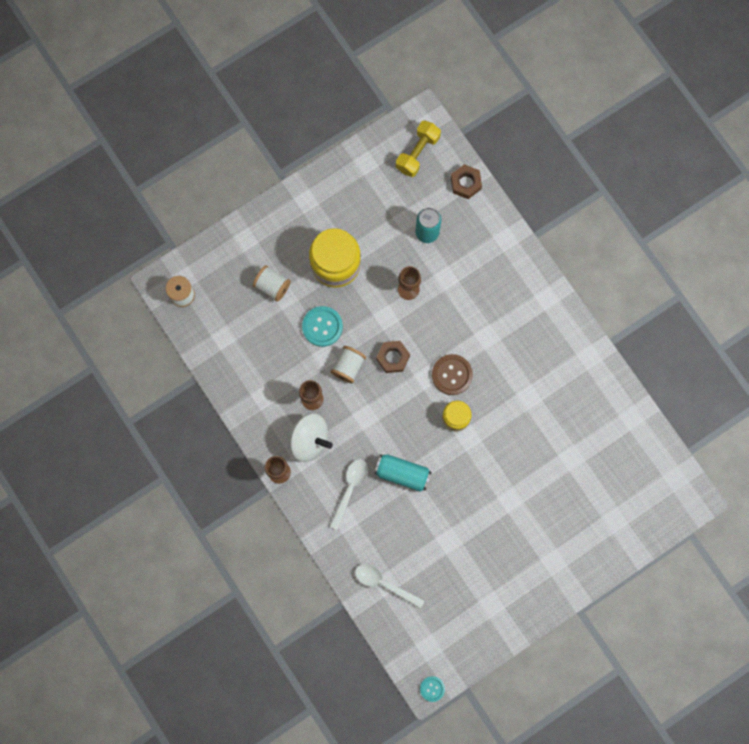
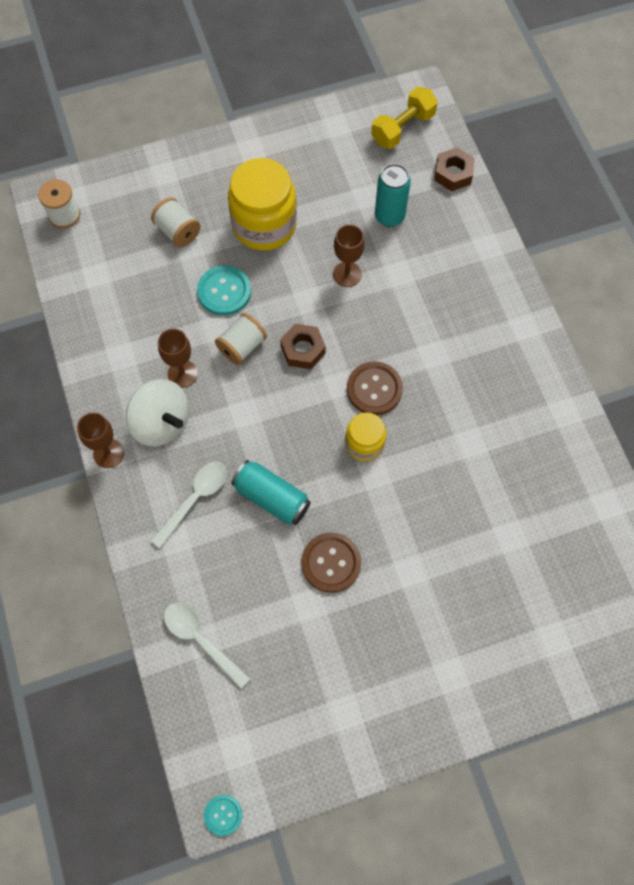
camera: 15 degrees right, 10 degrees down
(455, 508) = (331, 563): none -> brown button

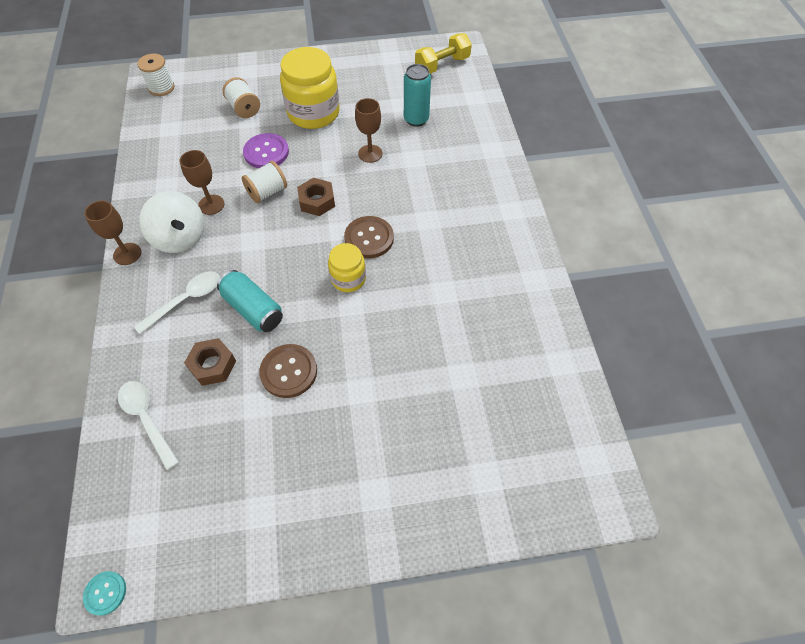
camera: 10 degrees right, 10 degrees down
(224, 291) = (266, 152): turquoise button -> purple button
(453, 173) = (475, 98): brown nut -> brown nut (212, 365)

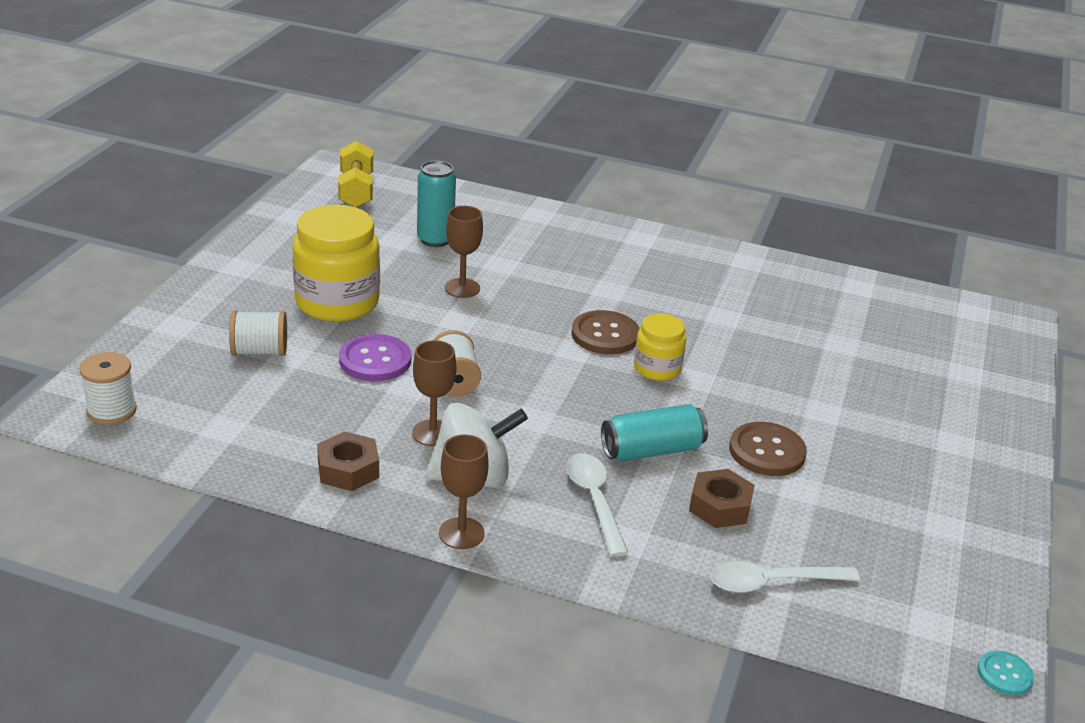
camera: 65 degrees left, 25 degrees down
(317, 201) = (508, 350): brown nut -> brown nut (348, 469)

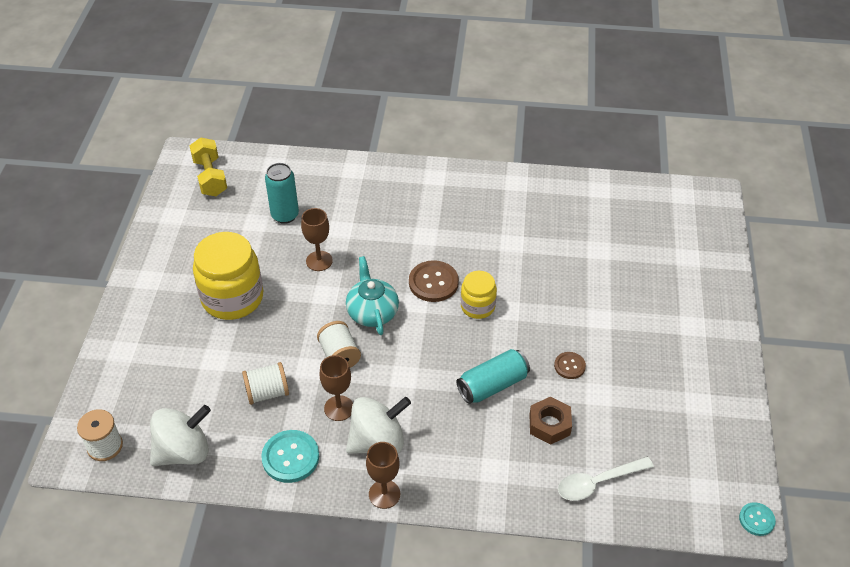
camera: 10 degrees left, 15 degrees up
(210, 436) = (184, 451): none -> white spinning top
(259, 351) = (192, 361): white spool -> white spool (267, 393)
(348, 469) = (290, 457): brown nut -> turquoise button
(375, 360) = (277, 349): purple button -> none
(513, 348) = (372, 312): none -> turquoise teapot
(594, 501) = (465, 441): white spoon -> none
(767, 451) = (569, 366): brown button -> brown button, size x0.58

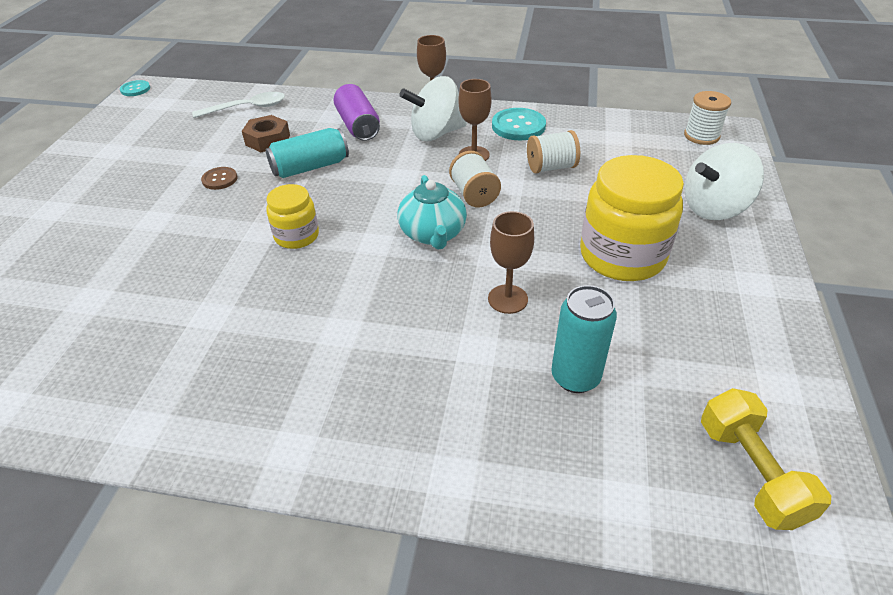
camera: 175 degrees left, 5 degrees down
(184, 451) = (622, 131): white spinning top -> white spinning top (714, 208)
(433, 282) = (345, 265): brown button -> none
(462, 452) = (358, 125): none -> purple can

